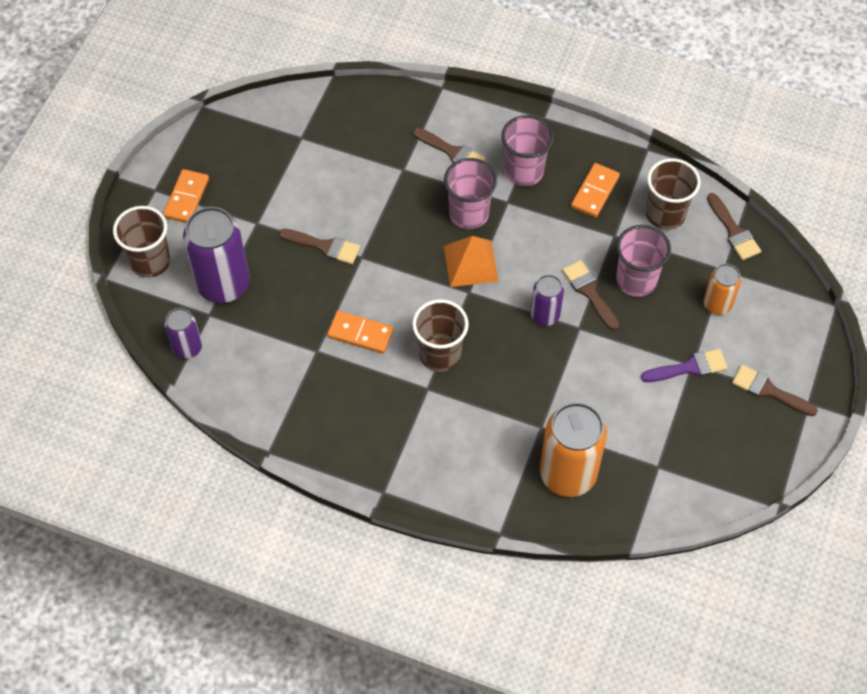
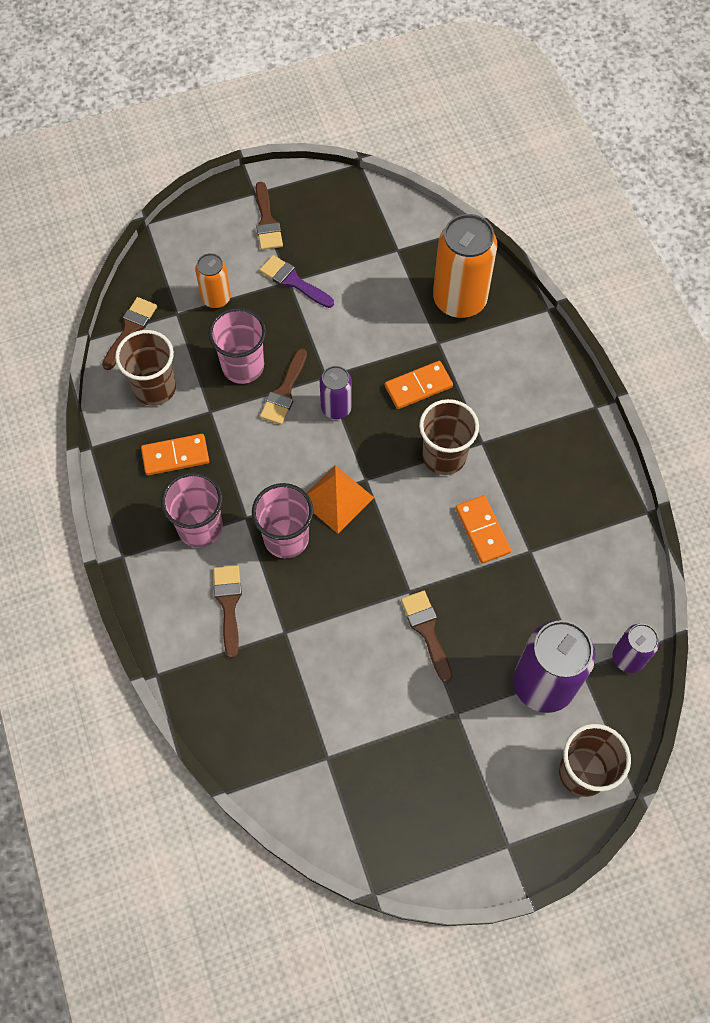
camera: 130 degrees left, 5 degrees up
(186, 198) = (489, 805): orange domino -> orange domino (418, 387)

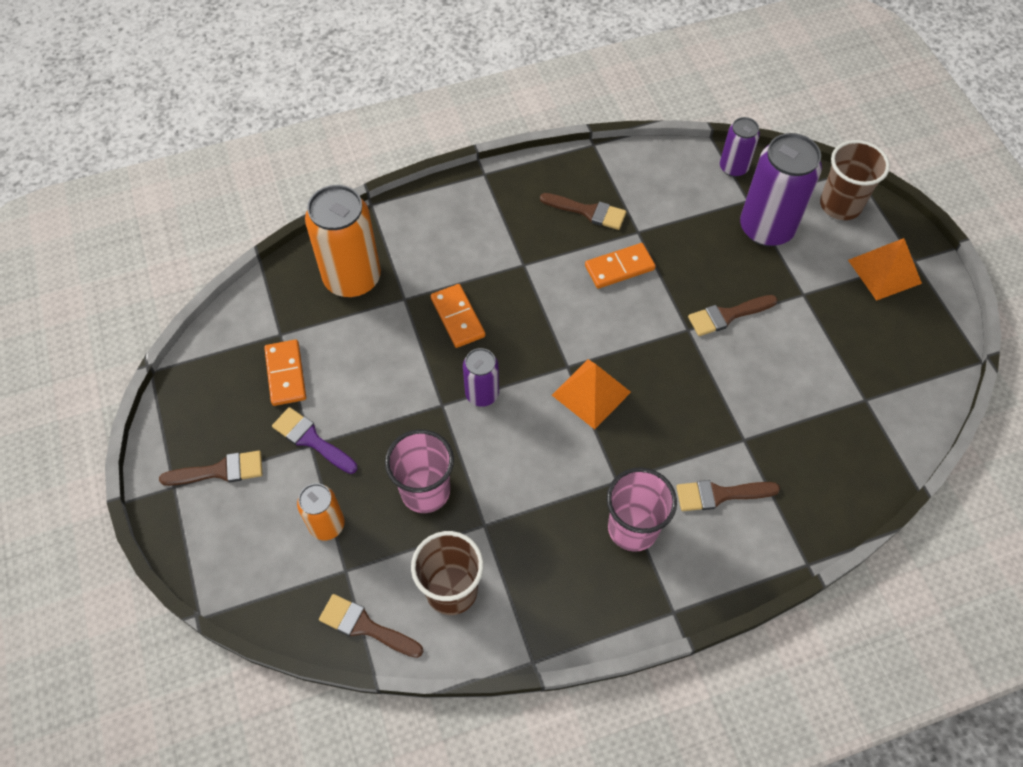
camera: 90 degrees left, 5 degrees down
(175, 456) = (544, 560): orange domino -> orange domino (286, 374)
(284, 392) = (460, 446): brown brush -> brown brush (588, 211)
(286, 538) = (639, 440): pink cup -> none
(293, 281) = (311, 440): purple brush -> purple brush turned 90 degrees clockwise
(444, 456) = (539, 297): brown cup -> none
(490, 807) = (884, 271): none -> orange pyramid

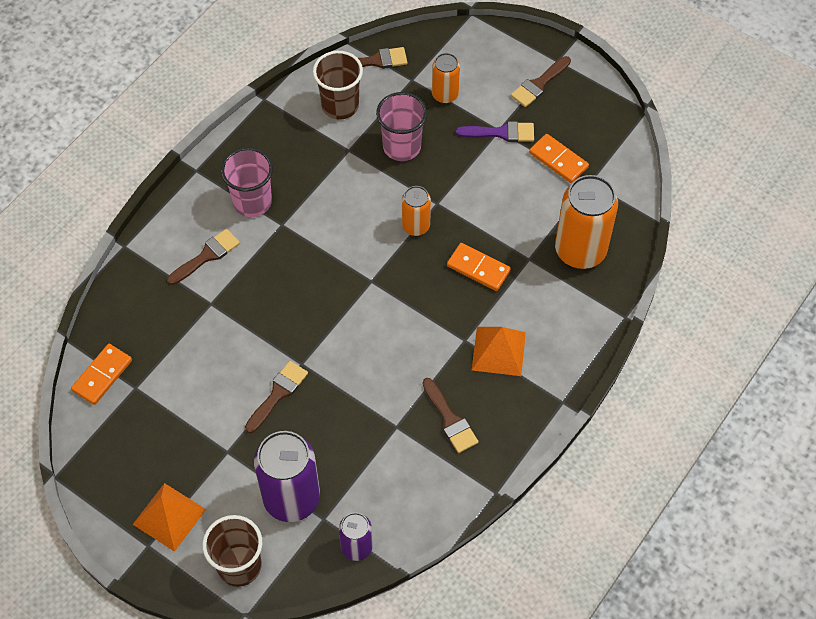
camera: 145 degrees right, 0 degrees up
(482, 394) = (416, 226): purple can -> orange can
(588, 211) = (450, 419): brown brush -> brown brush turned 105 degrees counterclockwise
(591, 393) = (340, 271): orange pyramid -> orange pyramid (498, 351)
(619, 267) = (389, 383): orange domino -> orange domino (102, 375)

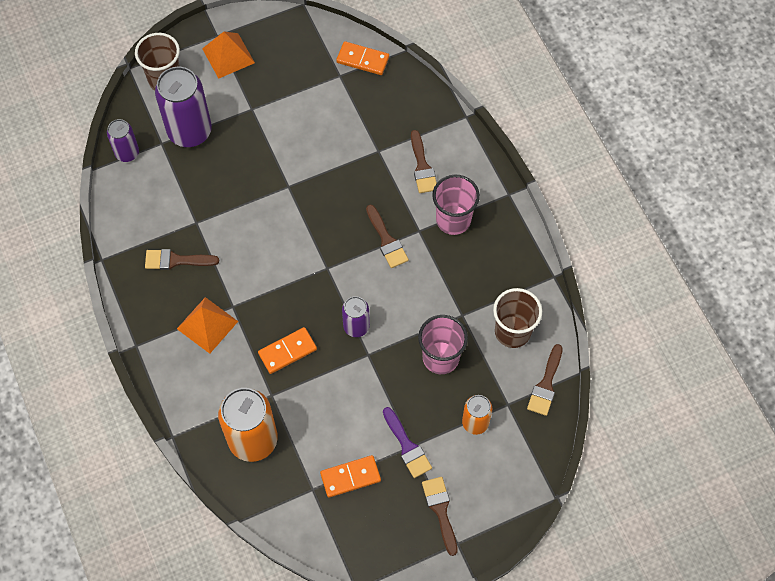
camera: 120 degrees right, 5 degrees up
(102, 375) = (362, 60): orange domino -> orange domino turned 45 degrees counterclockwise
(278, 394) = (274, 160): brown brush -> brown brush (386, 240)
(416, 226) = (356, 326): orange can -> purple can
(501, 133) = (407, 446): purple brush -> purple brush turned 60 degrees counterclockwise

